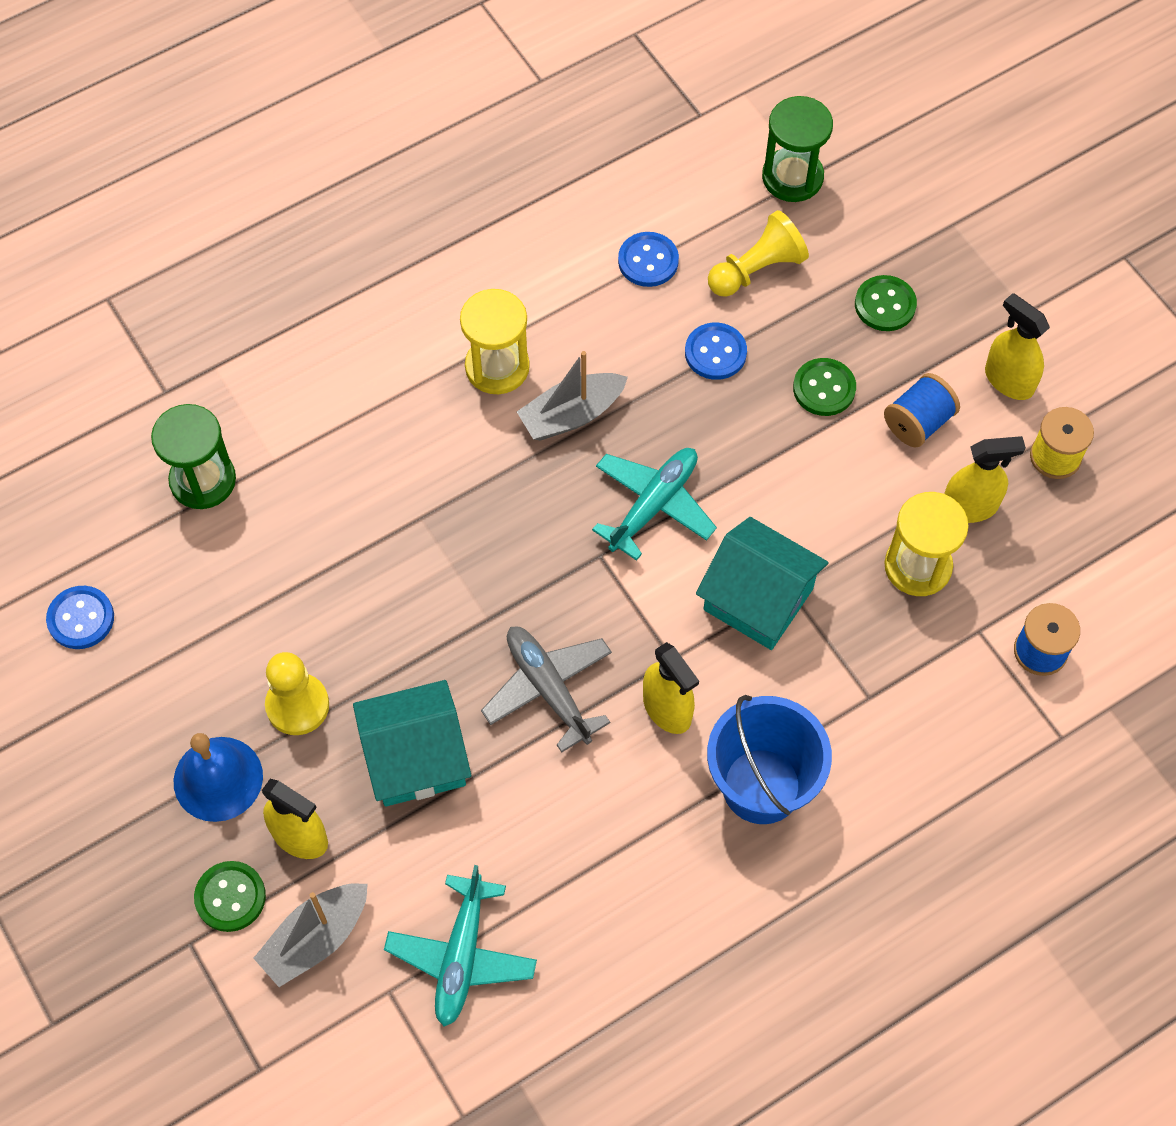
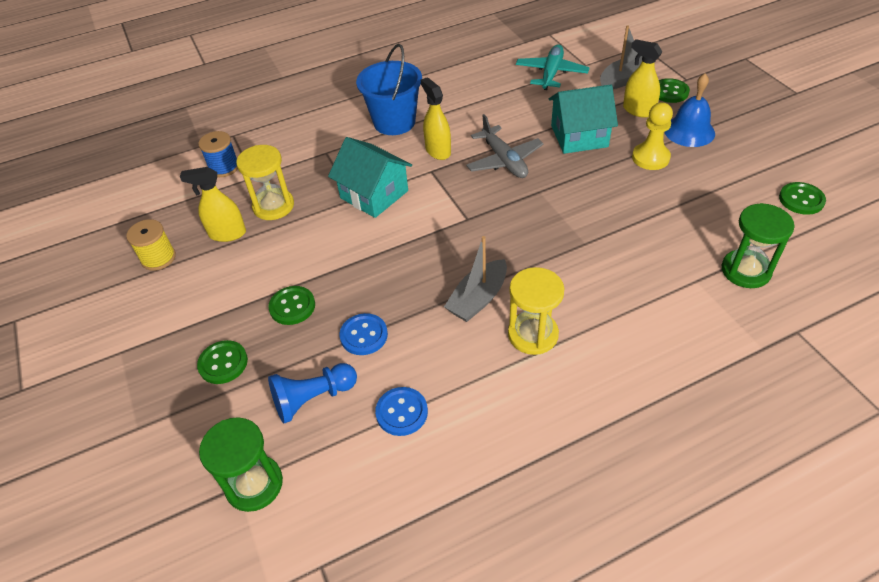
camera: 170 degrees left, 15 degrees down
(81, 618) = (801, 200): blue button -> green button
(571, 415) = (478, 299): grey boat -> grey boat turned 150 degrees clockwise
(654, 505) = (428, 243): turquoise plane -> none
(757, 269) = (313, 398): yellow pawn -> blue pawn
(918, 422) = (237, 282): blue spool -> none
(1008, 380) = (161, 305): yellow spray bottle -> none

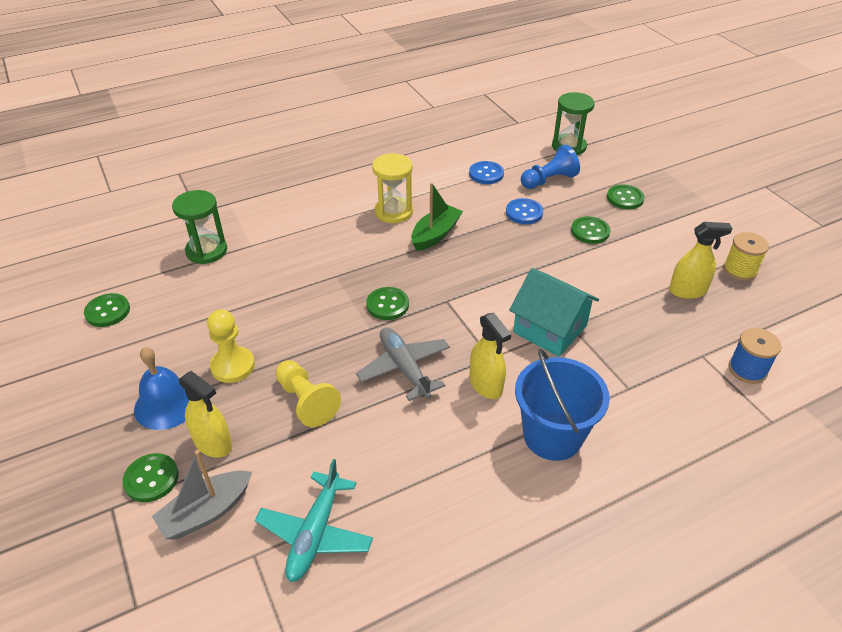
camera: 175 degrees right, 5 degrees down
(273, 206) = (656, 318): yellow hourglass -> none
(478, 299) = (435, 234): grey boat -> green boat
(525, 213) = (387, 305): none -> green button
(579, 136) = (306, 401): turquoise house -> yellow pawn

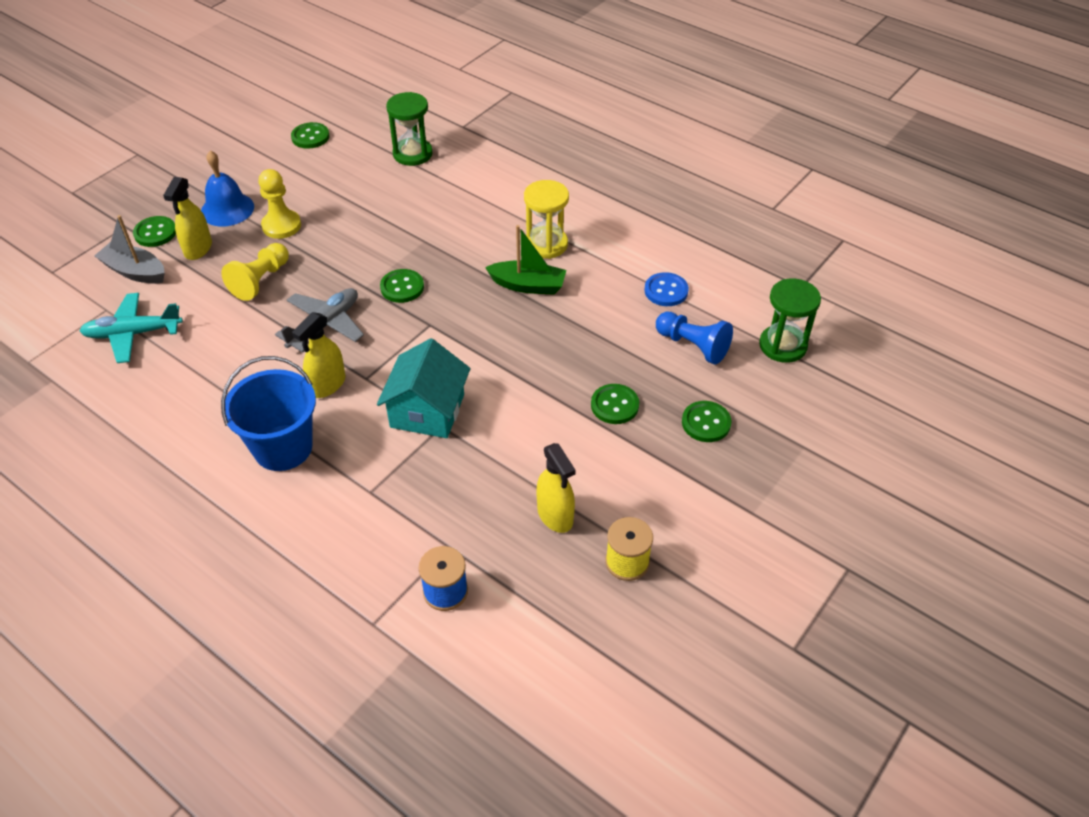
camera: 65 degrees right, 5 degrees up
(524, 213) = (612, 341): blue button -> none

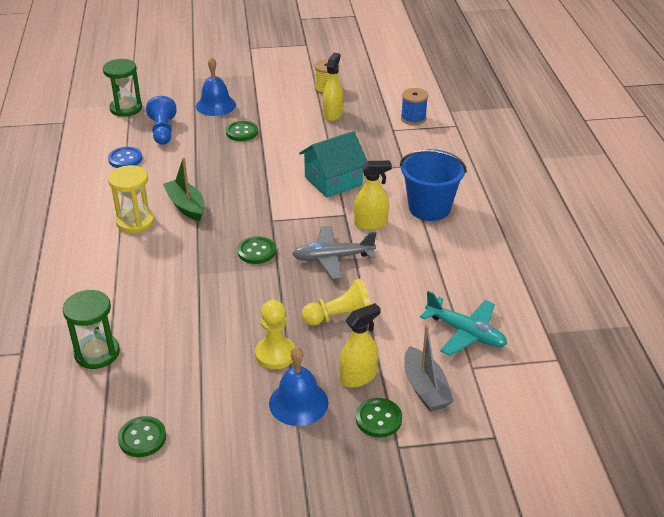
camera: 135 degrees left, 10 degrees down
(706, 423) = (215, 105): green button -> blue bell

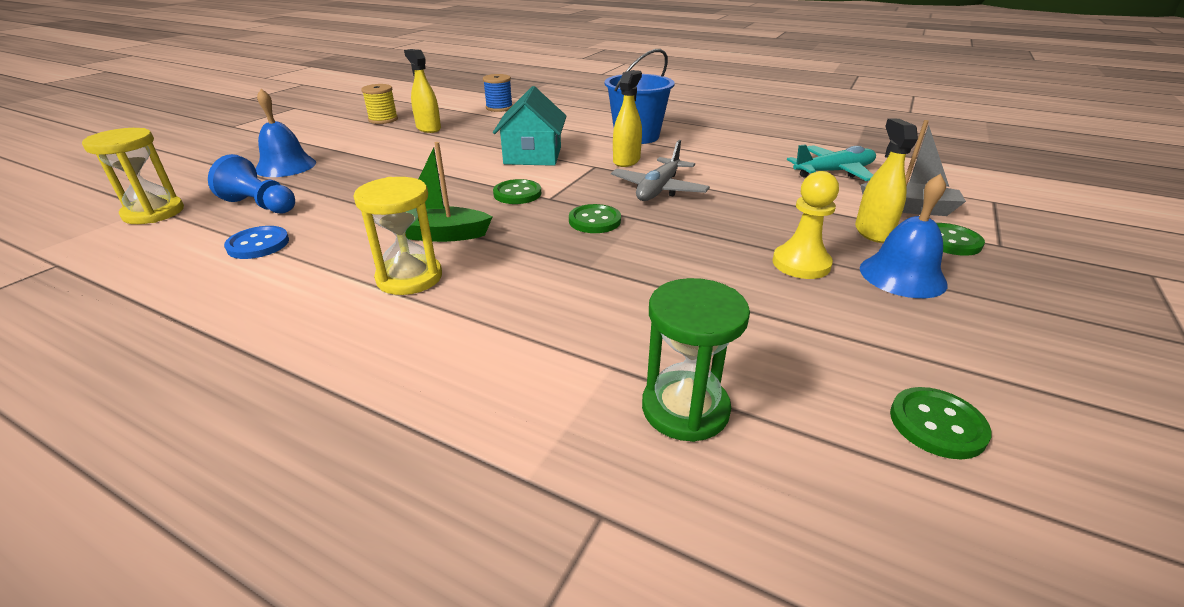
camera: 55 degrees left, 5 degrees down
(126, 108) = (154, 213): green hourglass -> yellow hourglass
(242, 132) = (365, 168): green button -> green button (517, 194)
(339, 316) = (761, 213): yellow pawn -> none

